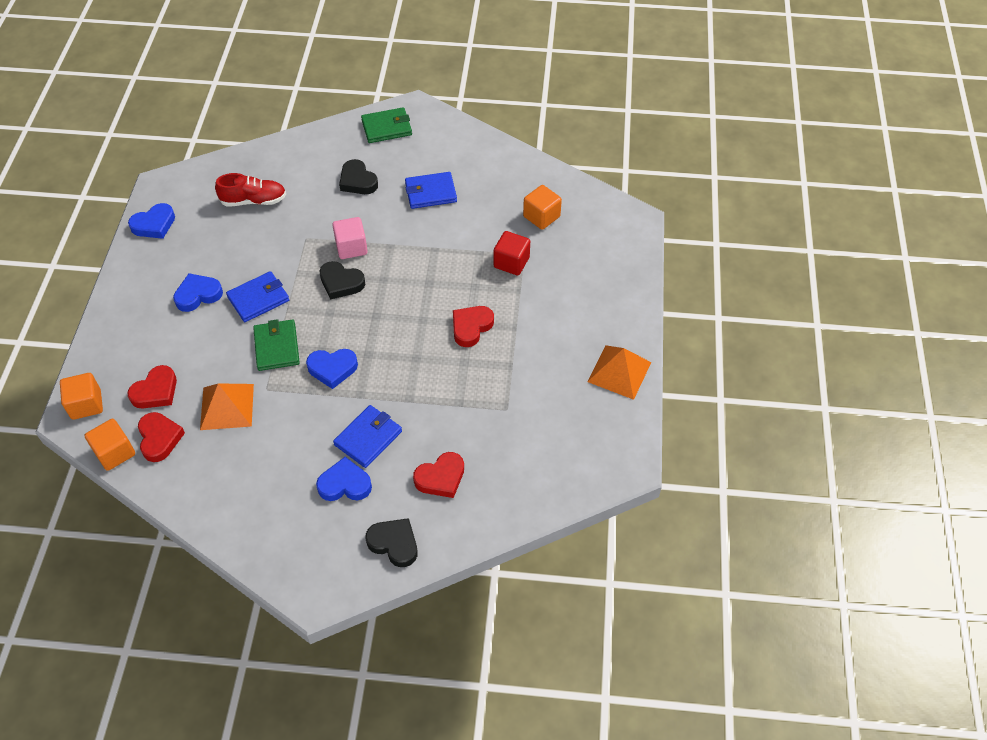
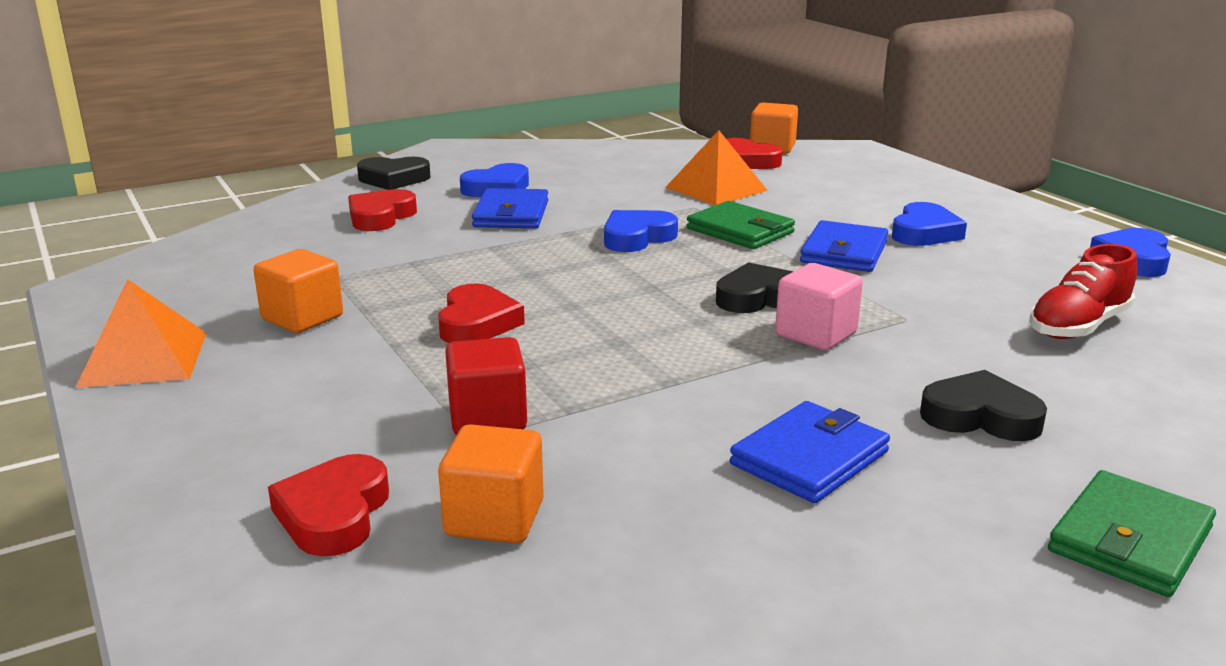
camera: 145 degrees right, 30 degrees down
(86, 404) = (860, 156): orange cube -> orange cube (302, 318)
(156, 391) = (811, 176): red heart -> red heart (334, 514)

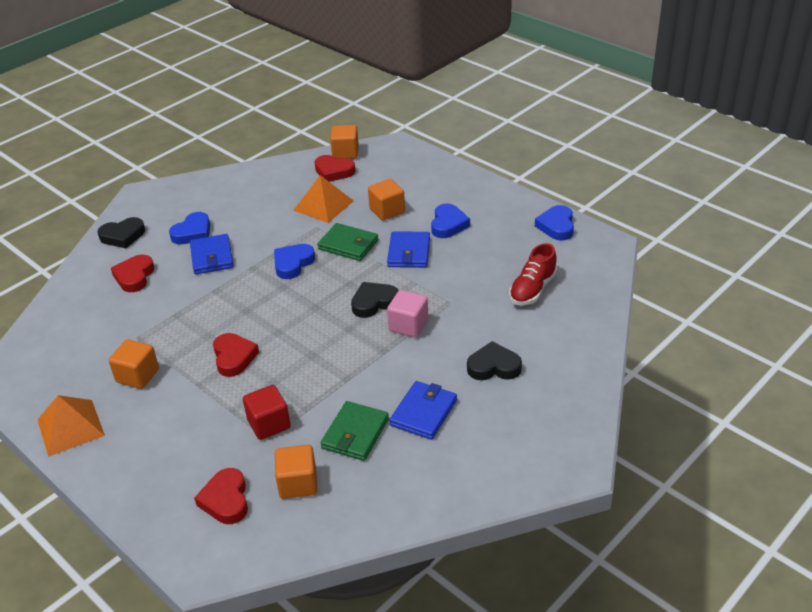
camera: 15 degrees left, 15 degrees up
(820, 206) = (387, 211): none -> orange cube
(1130, 539) = (559, 426): green wallet -> green wallet (355, 433)

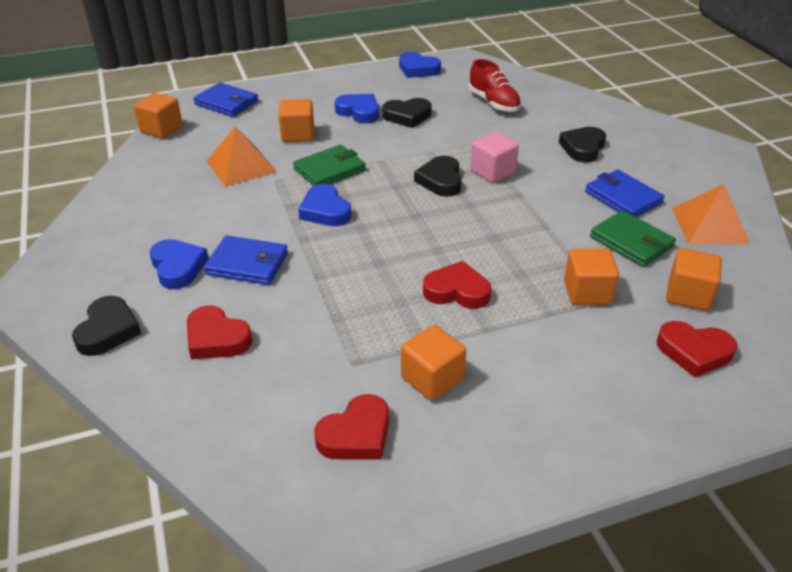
camera: 65 degrees left, 0 degrees up
(70, 427) = (495, 468): orange pyramid -> orange pyramid (709, 225)
(269, 424) = (587, 292): red cube -> orange cube
(334, 171) = (186, 144): red heart -> red heart (356, 434)
(409, 252) = (380, 142): blue wallet -> blue wallet (227, 103)
(463, 251) = (407, 116): none -> black heart

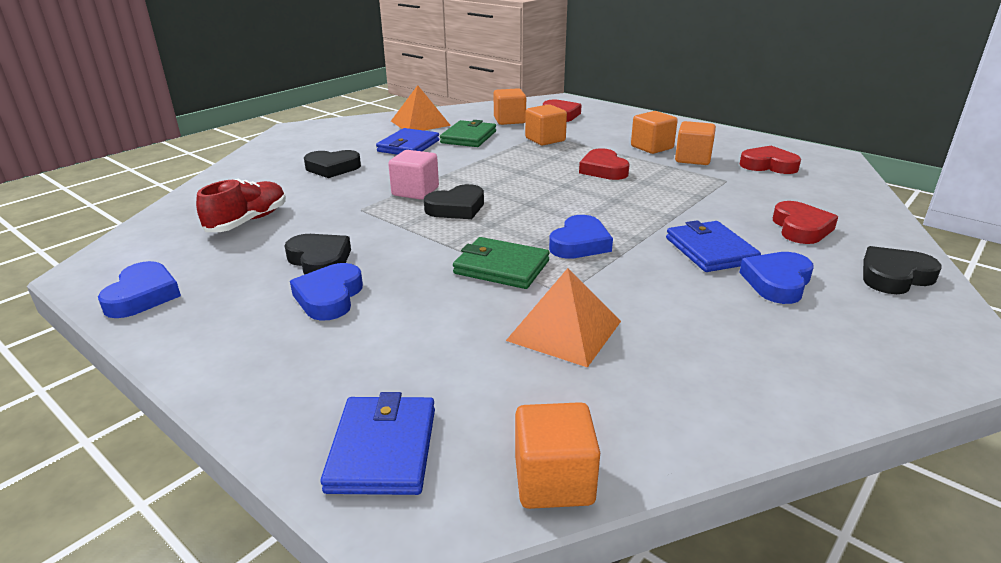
camera: 120 degrees left, 10 degrees down
(298, 134) = (437, 320): orange cube -> orange cube (652, 147)

